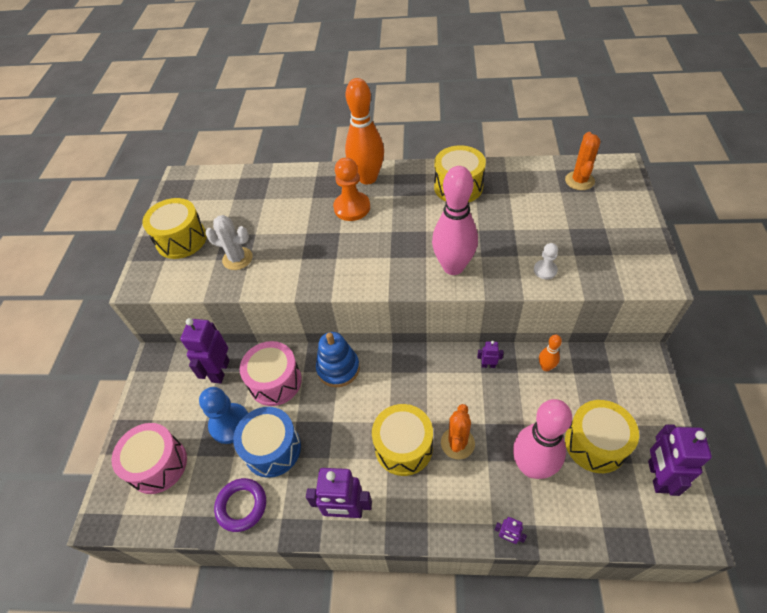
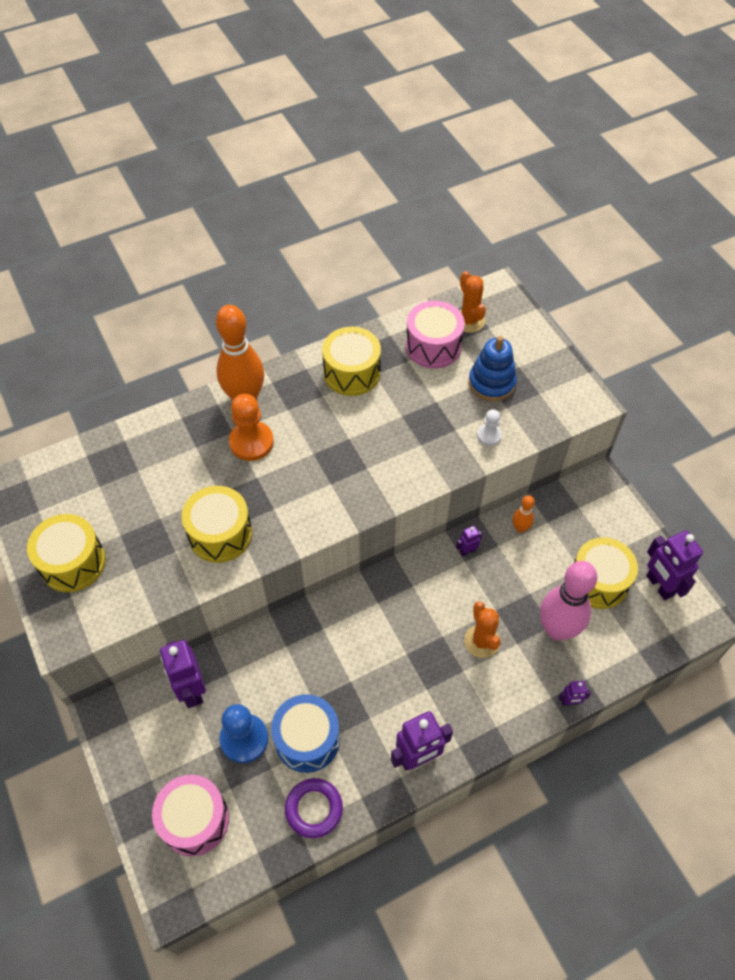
camera: 35 degrees left, 5 degrees up
(237, 258) = (161, 556): white cactus -> none
(275, 381) = (262, 671): pink drum -> pink drum (433, 346)
(338, 368) = (321, 625): blue stacking toy -> blue stacking toy (491, 383)
(403, 447) = (434, 670): yellow drum -> yellow drum (220, 534)
(453, 267) = (401, 468): pink bowling pin -> none

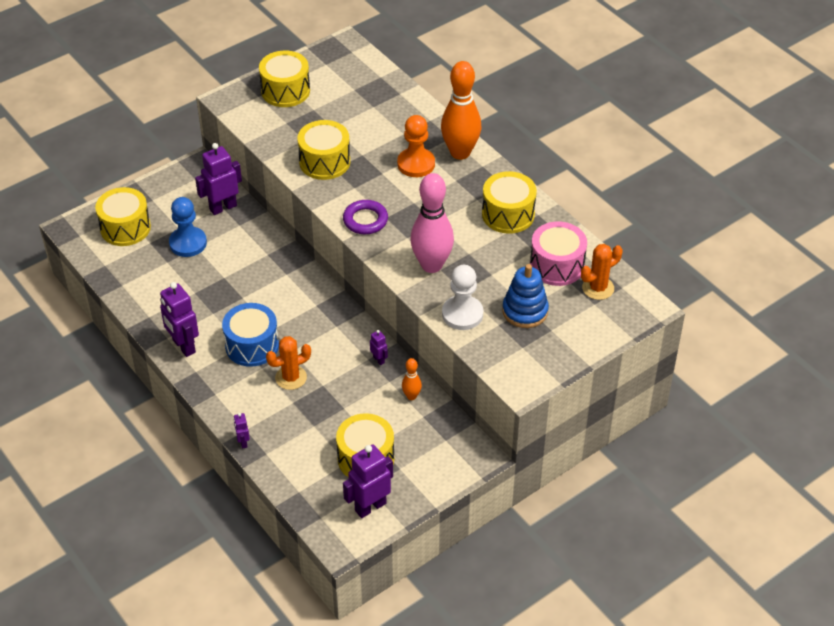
camera: 80 degrees right, 10 degrees down
(195, 820) = (125, 228): pink drum -> yellow drum
(307, 739) = (191, 279): blue drum -> blue drum (252, 345)
(314, 809) = (138, 290): purple ring -> purple ring (365, 220)
(489, 435) = (462, 314): white pawn -> white pawn, size x1.81
(557, 629) = (311, 430): pink bowling pin -> pink bowling pin (431, 265)

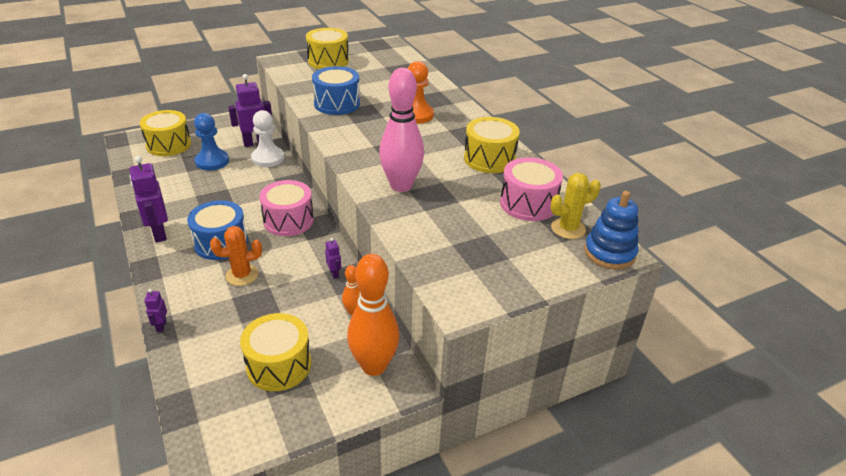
camera: 10 degrees right, 10 degrees down
(308, 306) = (288, 220): none -> pink drum
(324, 162) = (337, 104): yellow drum -> blue drum
(365, 220) = (353, 145): purple ring -> none
(370, 506) = (259, 420): purple robot -> none
(460, 153) = (458, 113): orange bowling pin -> orange bowling pin (374, 366)
(462, 314) = (416, 229): white pawn -> white pawn (268, 158)
(525, 311) = (484, 237): blue stacking toy -> blue stacking toy (609, 253)
(598, 288) = (568, 228): orange cactus -> yellow cactus

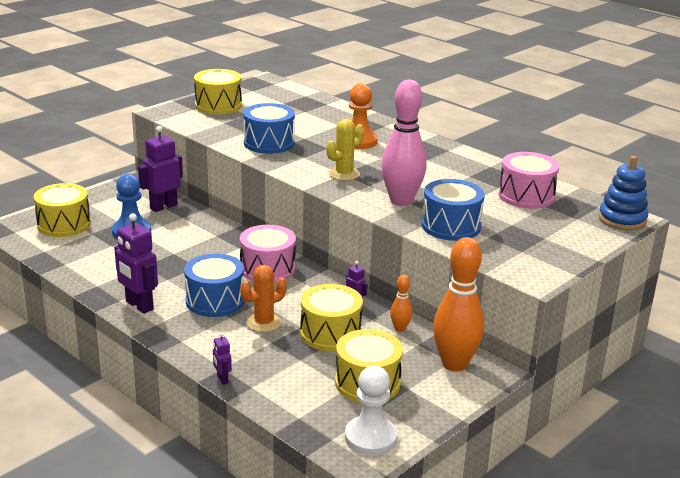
camera: 20 degrees left, 10 degrees down
(268, 158) = (192, 218): white pawn -> white pawn (370, 438)
(425, 224) = (451, 226): none -> blue drum
(489, 159) = (461, 167): yellow drum -> yellow drum (330, 333)
(568, 228) = (575, 208): yellow cactus -> yellow cactus (344, 174)

